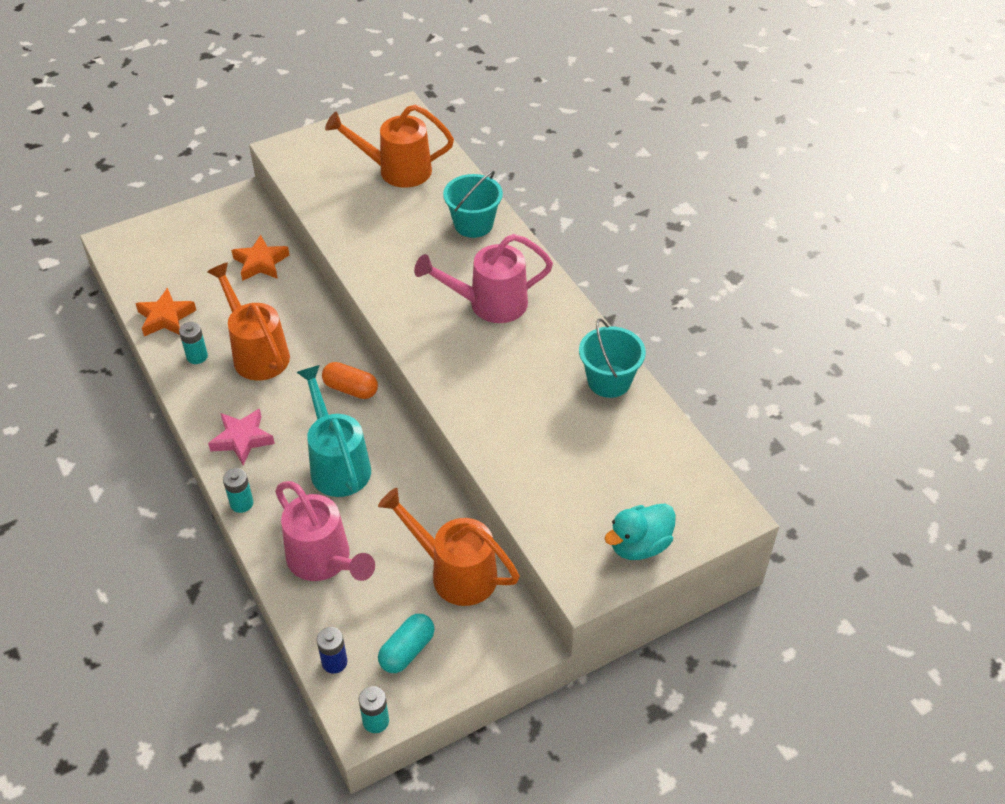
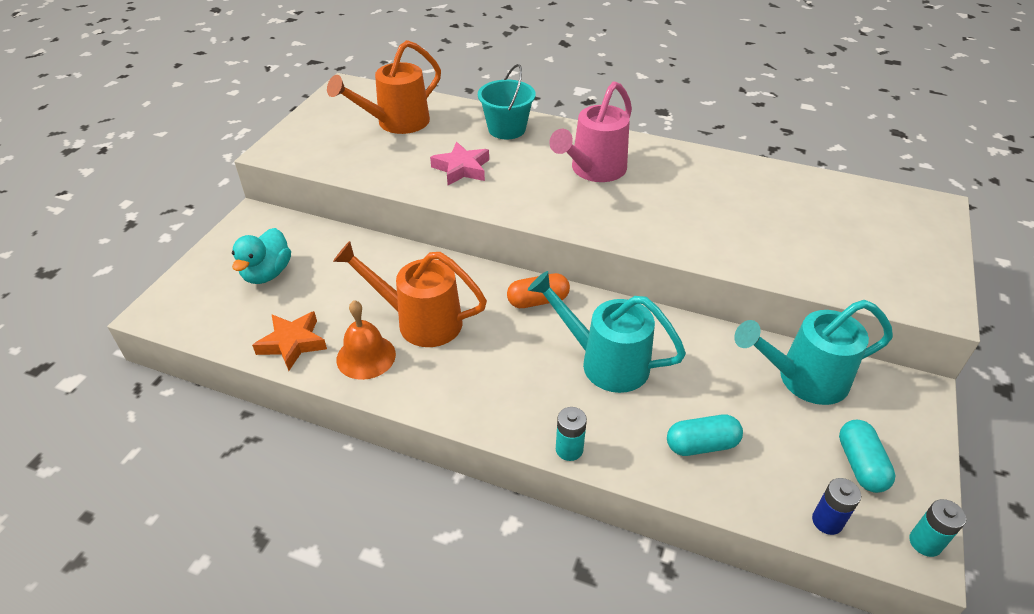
camera: 40 degrees left, 5 degrees down
(197, 356) = (366, 356): turquoise battery -> orange bell
(242, 439) = (498, 396): pink star -> pink star (461, 169)
(261, 263) = (334, 254): orange star -> none
(324, 561) = (701, 445): pink watering can -> turquoise capsule
(455, 572) = (803, 379): orange watering can -> turquoise watering can
(609, 381) = (744, 173): turquoise bucket -> none
(639, 545) = (925, 259): turquoise duck -> turquoise duck (267, 273)

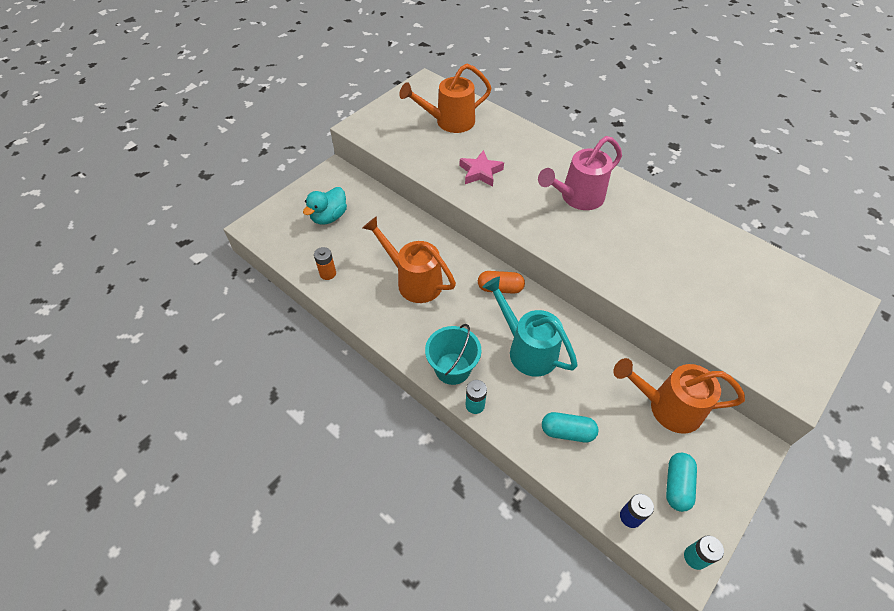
camera: 20 degrees right, 10 degrees up
(292, 343) = (328, 273): orange star -> orange battery
(366, 356) = (370, 297): orange bell -> none
(506, 129) = (527, 145): turquoise bucket -> turquoise bucket (452, 368)
(803, 379) = (667, 407): turquoise watering can -> orange watering can

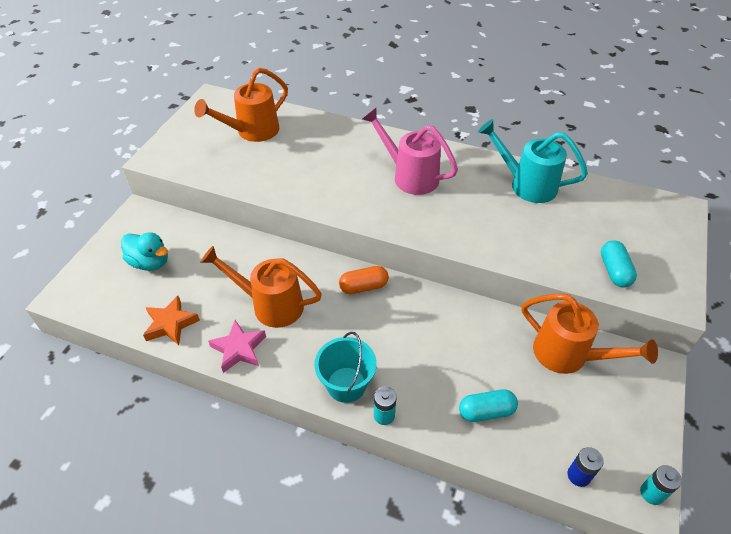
camera: 20 degrees left, 5 degrees down
(328, 273) = (170, 324): orange battery -> orange star
(329, 217) = (150, 262): turquoise duck -> turquoise duck turned 75 degrees counterclockwise
(480, 172) = (304, 174): pink star -> pink star (239, 349)
(527, 349) = (414, 340): turquoise watering can -> turquoise watering can (526, 184)
(577, 198) = (410, 176): pink watering can -> pink watering can turned 90 degrees clockwise
(667, 407) = (568, 355): orange watering can -> orange watering can turned 135 degrees counterclockwise
(677, 485) = (607, 428): turquoise capsule -> turquoise capsule (614, 271)

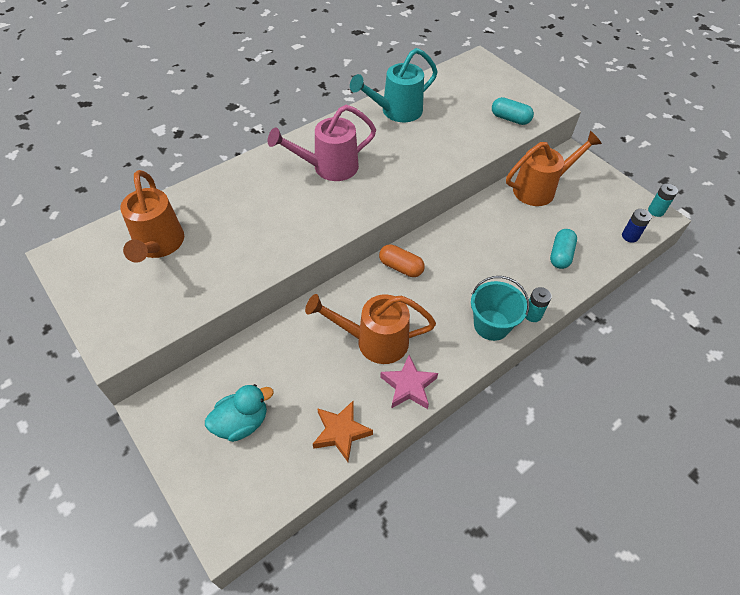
camera: 60 degrees left, 5 degrees up
(270, 305) = (374, 341): orange watering can -> orange watering can turned 45 degrees clockwise
(363, 287) = (401, 267): orange capsule -> orange capsule turned 75 degrees counterclockwise

